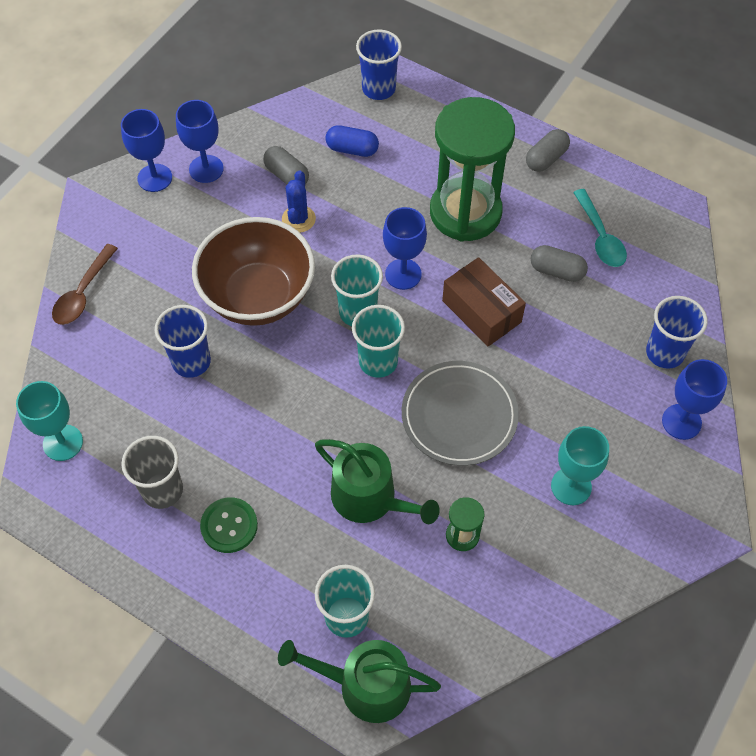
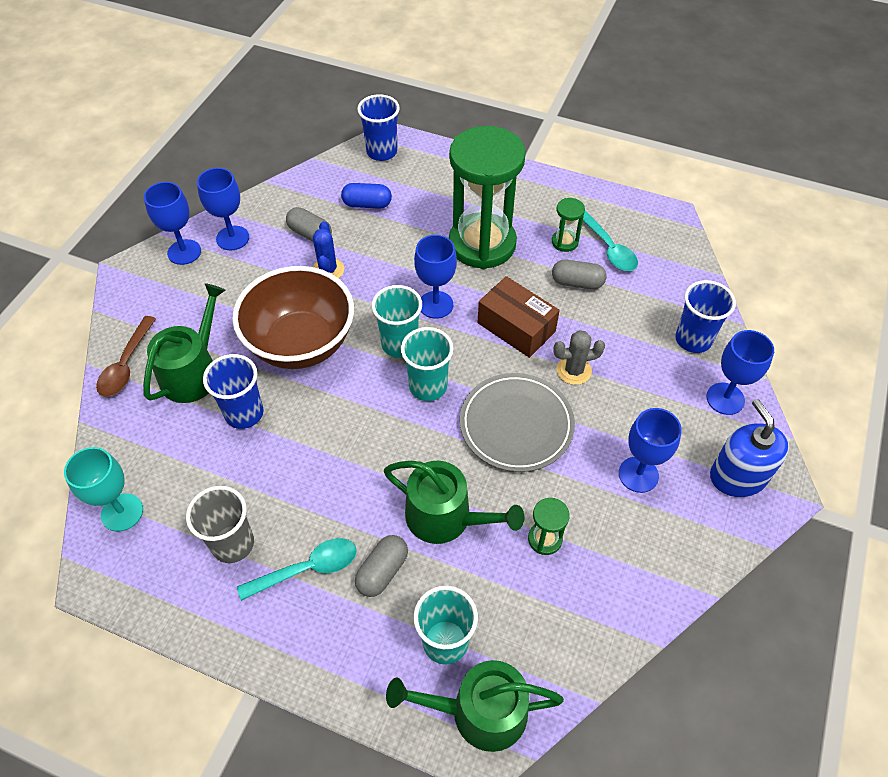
camera: 10 degrees left, 5 degrees down
(148, 310) = (194, 371): none -> green watering can
(229, 526) = (307, 568): green button -> turquoise spoon
(531, 367) = (574, 370): none -> grey cactus
(546, 158) = (544, 190): grey capsule -> grey capsule (382, 571)
(554, 222) = (564, 242): none -> green hourglass
(571, 486) = (638, 474): turquoise goblet -> blue goblet
(672, 504) = (738, 476): none -> blue soap dispenser

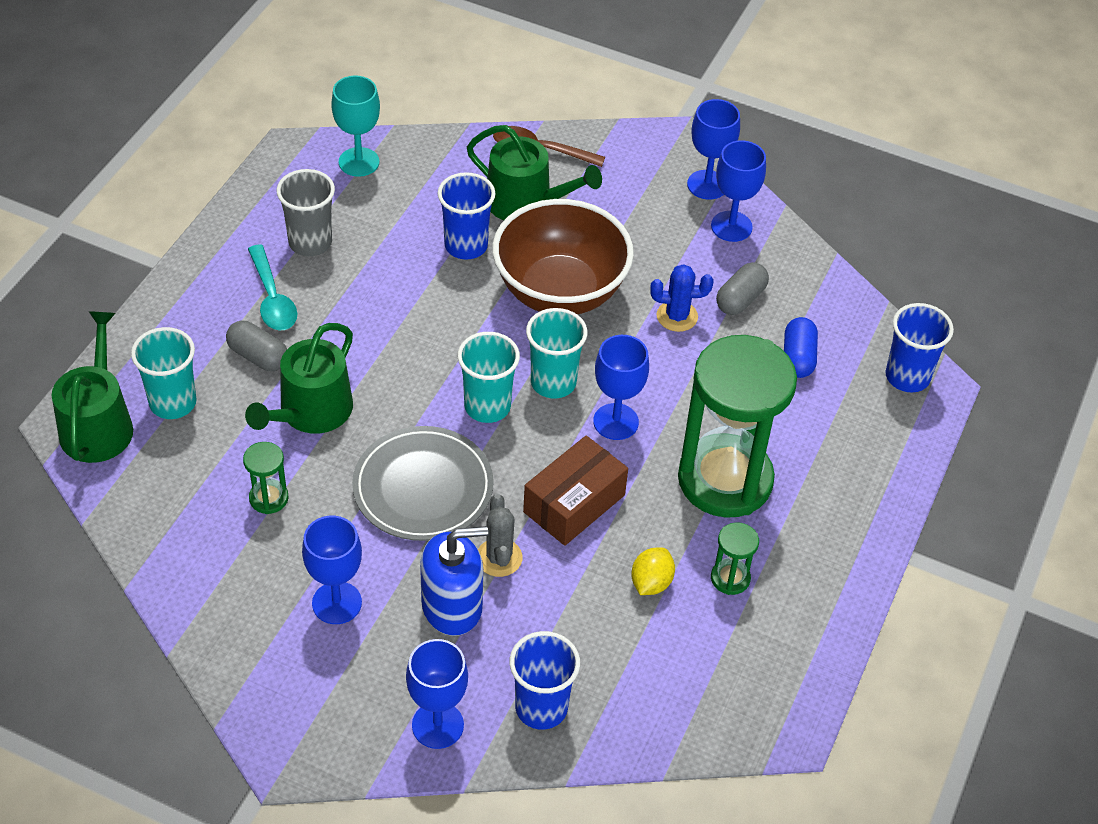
camera: 90 degrees right, 5 degrees down
(577, 282) = (651, 583): grey capsule -> yellow lemon
(609, 248) = (718, 632): turquoise spoon -> none
(738, 476) = (318, 712): blue soap dispenser -> blue soap dispenser (452, 606)

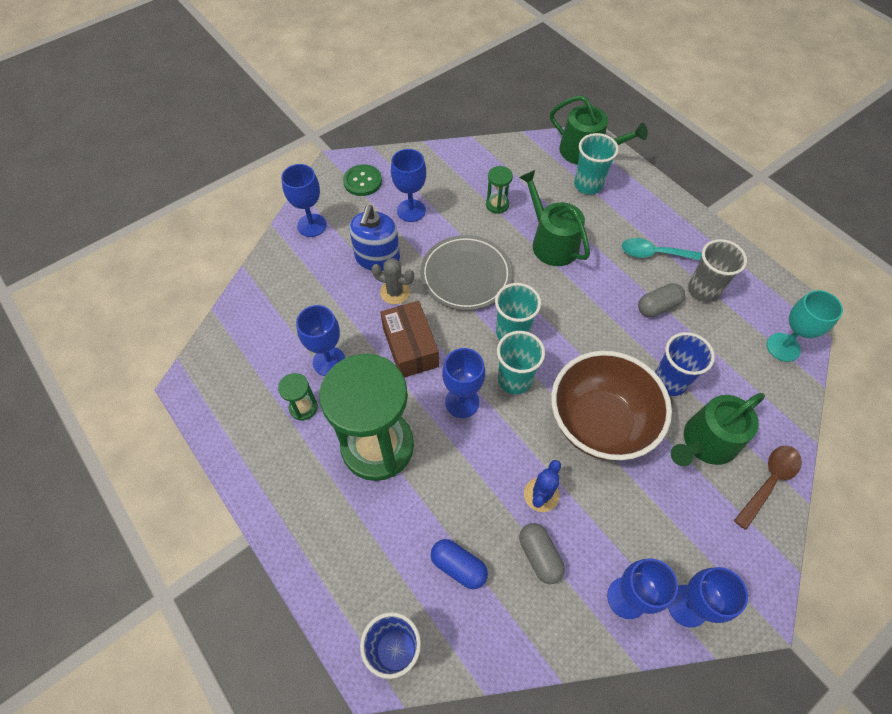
camera: 120 degrees right, 10 degrees up
(258, 356) = (608, 232): grey capsule -> grey capsule (658, 306)
(307, 699) = (362, 181): none -> green button
(541, 708) = (289, 272): blue cup -> none
(651, 583) = (329, 361): yellow lemon -> blue goblet

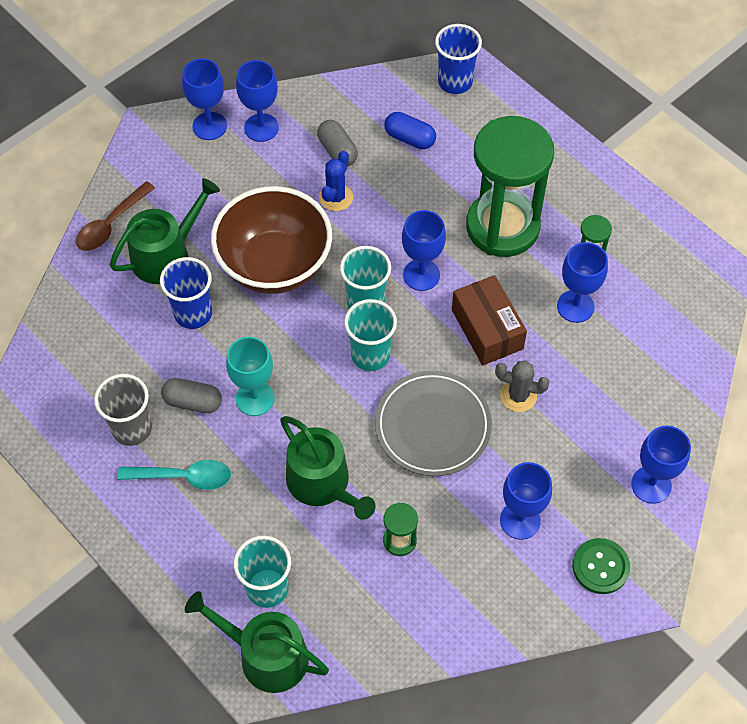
camera: 175 degrees right, 0 degrees up
(377, 258) = (550, 441): blue soap dispenser -> none
(658, 306) = (193, 402): grey capsule -> grey capsule turned 45 degrees clockwise
(783, 347) = (54, 362): turquoise goblet -> turquoise goblet (255, 398)

